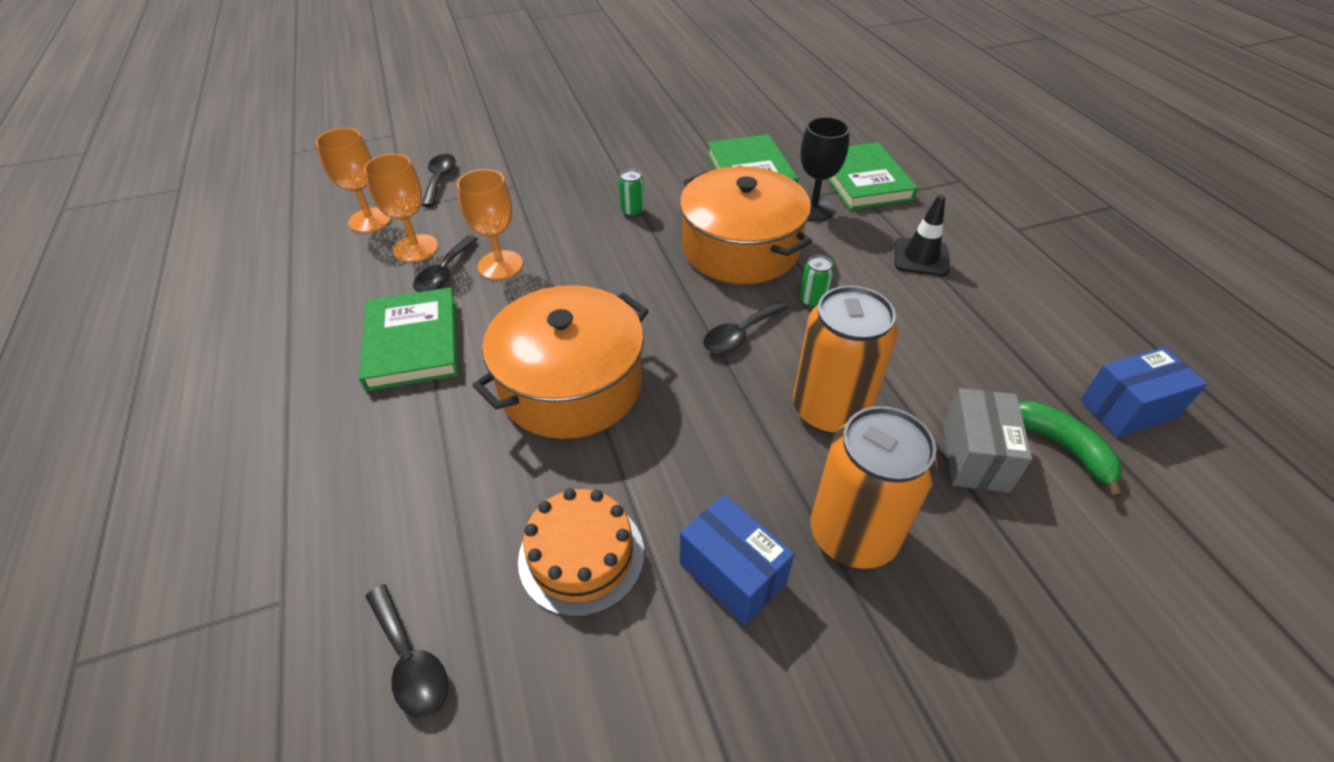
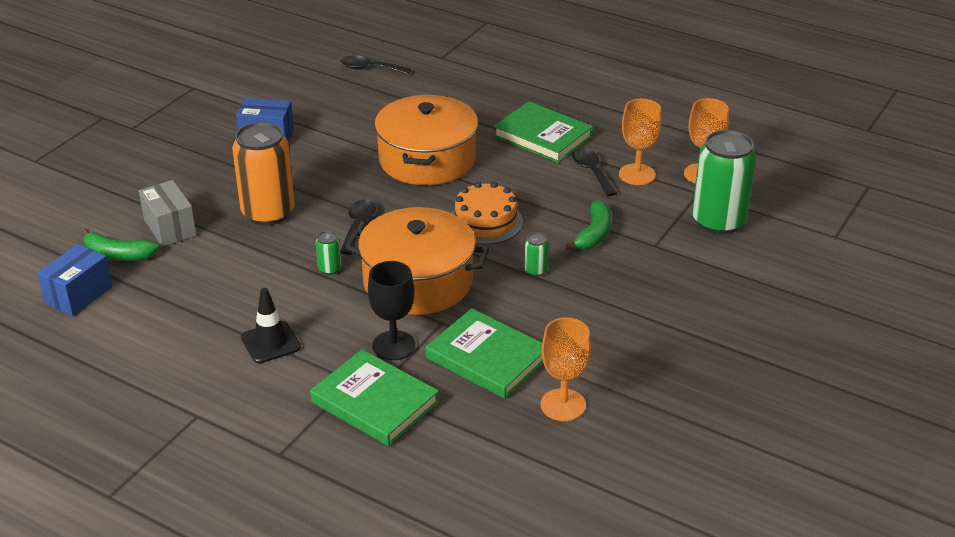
camera: 140 degrees right, 10 degrees down
(439, 179) = (718, 221): black spoon -> green can
(500, 265) = (566, 191): orange goblet -> orange goblet (563, 405)
(543, 216) = (594, 234): none -> green banana
(581, 555) = (339, 114): orange cake -> orange cake (485, 222)
(853, 534) = (219, 171): orange can -> none

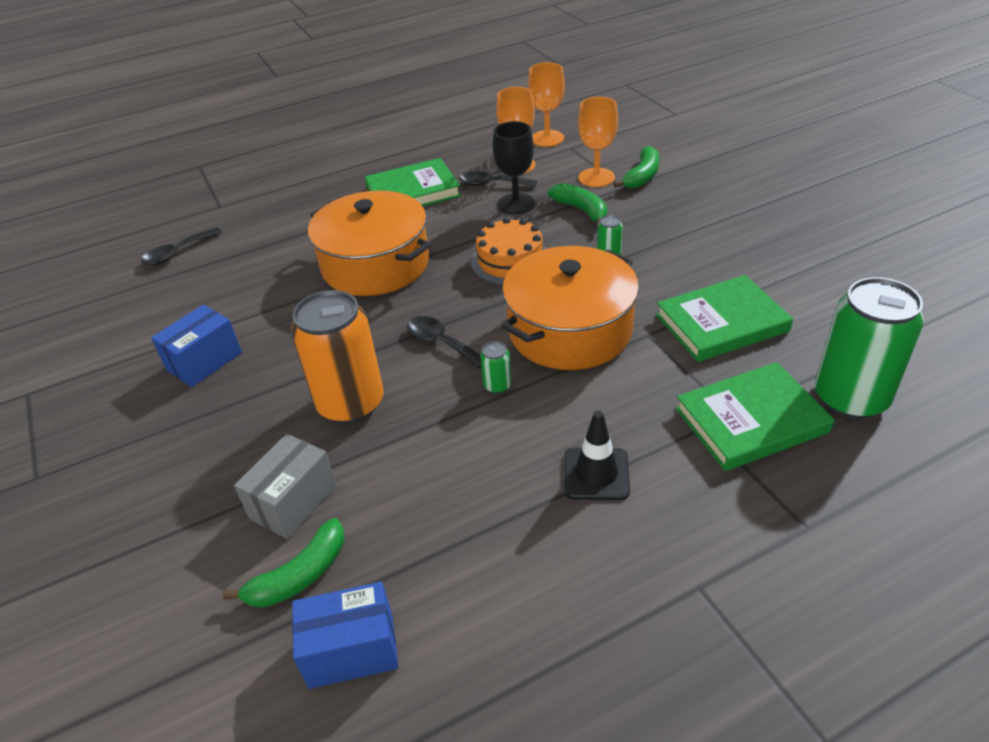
camera: 55 degrees left, 5 degrees up
(79, 295) = (351, 650): blue box -> blue box turned 75 degrees counterclockwise
(170, 228) = (293, 502): grey box -> grey box turned 60 degrees counterclockwise
(393, 345) = (663, 378): black goblet -> black goblet (516, 204)
(563, 405) = (816, 300): orange goblet -> orange goblet (596, 177)
(686, 251) = (642, 176): none -> green banana
(718, 221) = (616, 151): green can -> green can (850, 398)

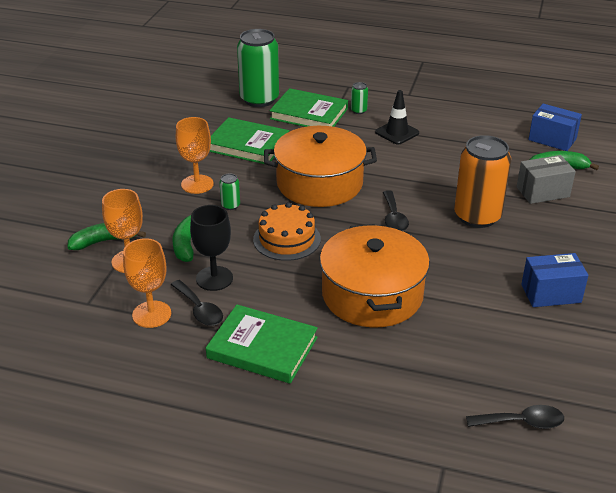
camera: 140 degrees left, 5 degrees down
(497, 385) = (392, 182): green can -> green can (358, 111)
(547, 138) = (81, 327): orange goblet -> orange goblet (197, 184)

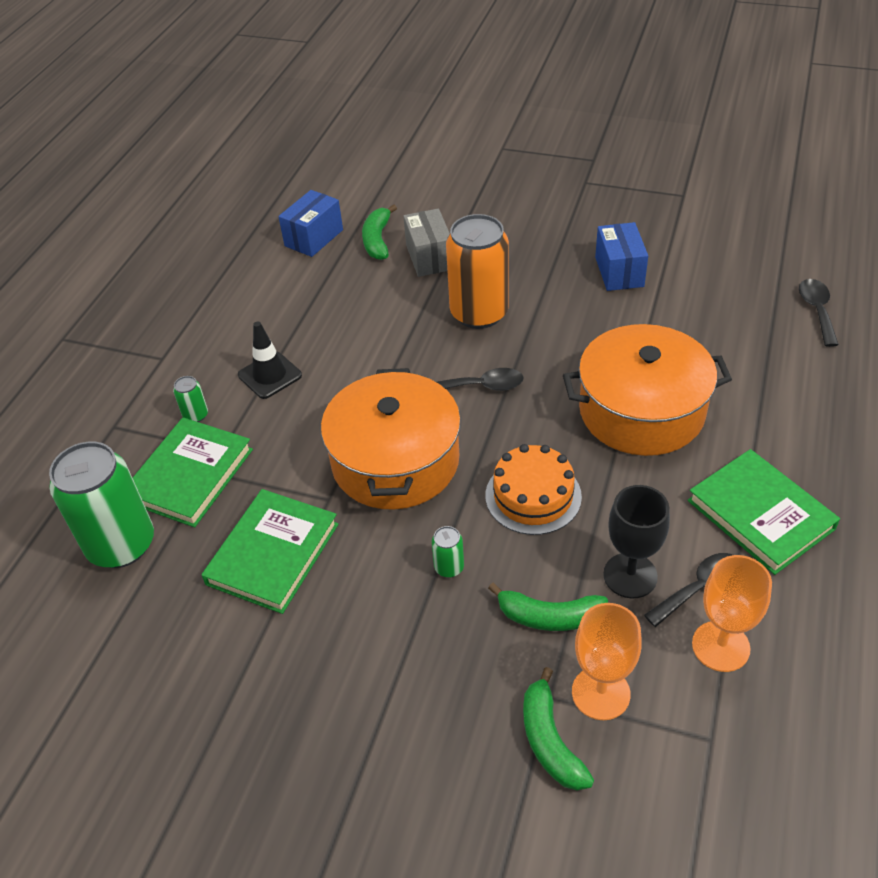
camera: 85 degrees left, 10 degrees up
(197, 184) = (386, 618): orange goblet -> none
(262, 348) = (760, 514): green book -> green book turned 60 degrees counterclockwise

